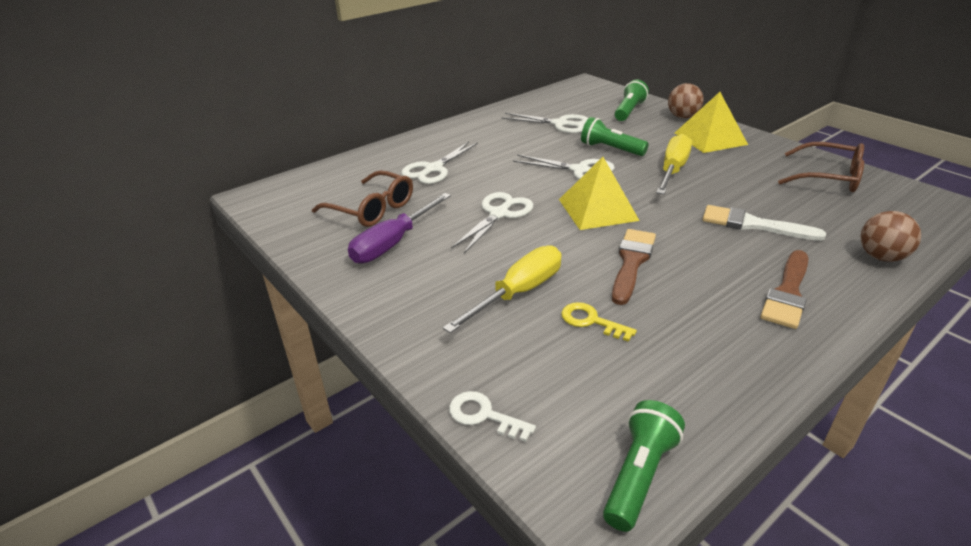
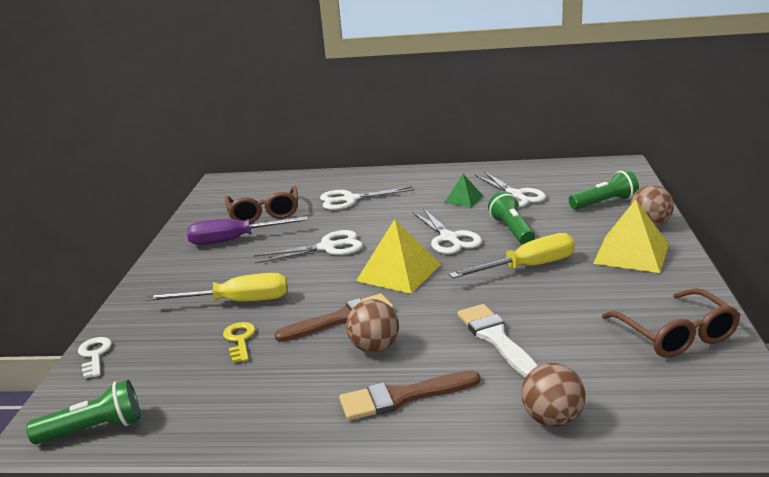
camera: 45 degrees right, 10 degrees down
(529, 138) = (463, 199): none -> green pyramid
(699, 270) = (374, 347): none -> brown ball

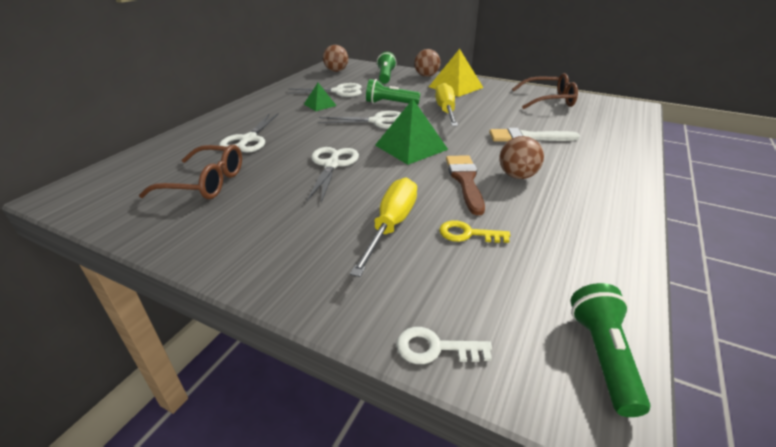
camera: 70 degrees left, 10 degrees up
(235, 240) = (245, 208): purple screwdriver -> none
(398, 272) = (411, 147): yellow pyramid -> green pyramid
(402, 397) = (586, 178): brown brush -> none
(552, 419) = (620, 143): brown ball -> brown ball (336, 71)

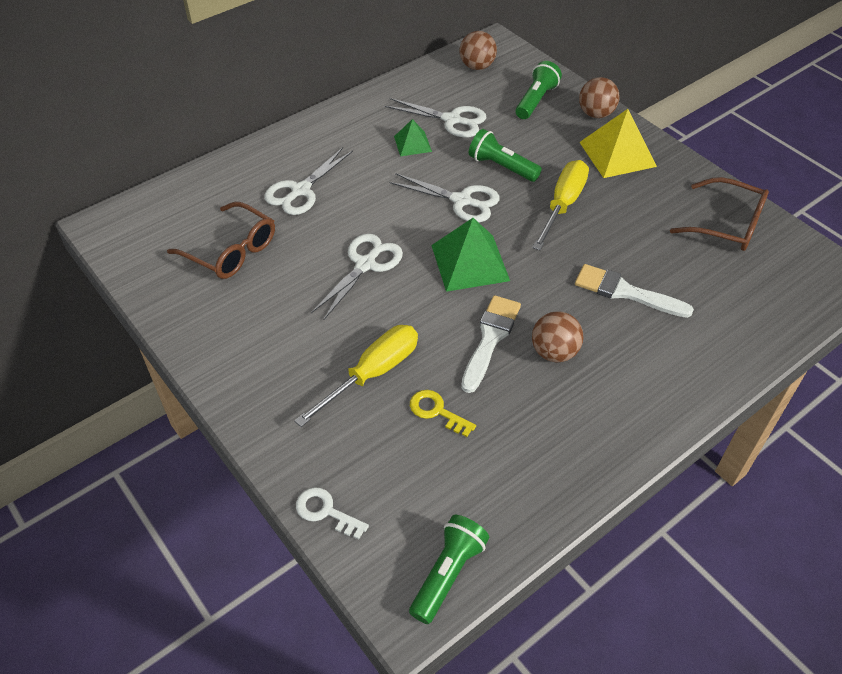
camera: 25 degrees right, 15 degrees up
(465, 181) = (490, 339): brown brush -> white brush

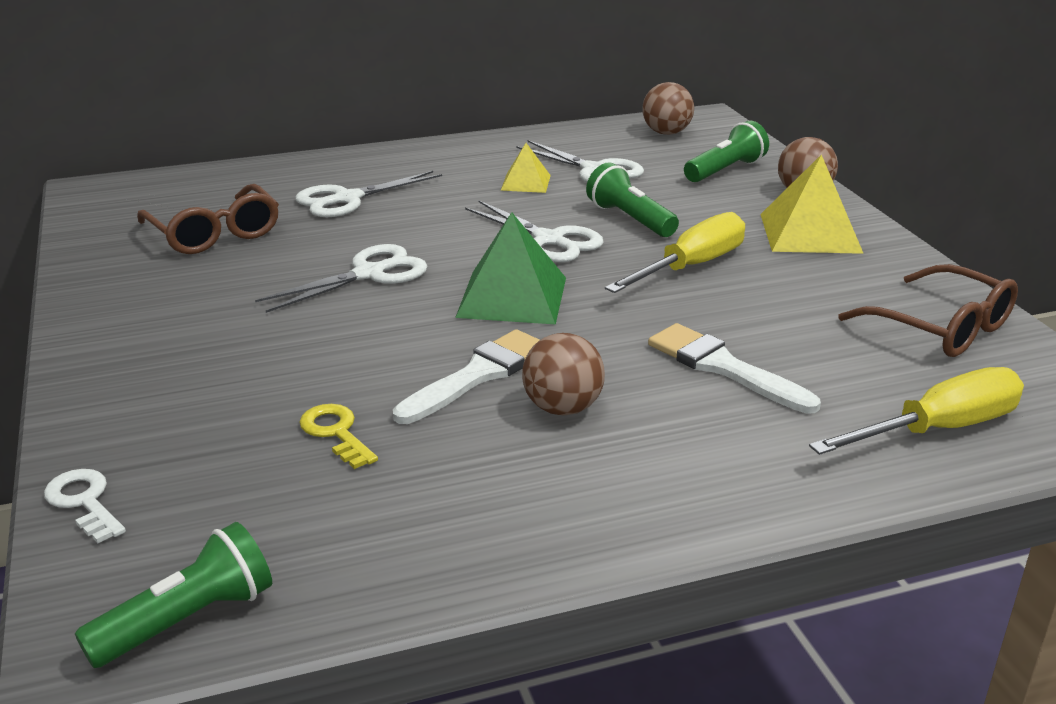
camera: 20 degrees right, 20 degrees down
(372, 374) = (282, 376): yellow screwdriver -> yellow screwdriver (937, 429)
(412, 144) = (525, 182): green pyramid -> yellow pyramid

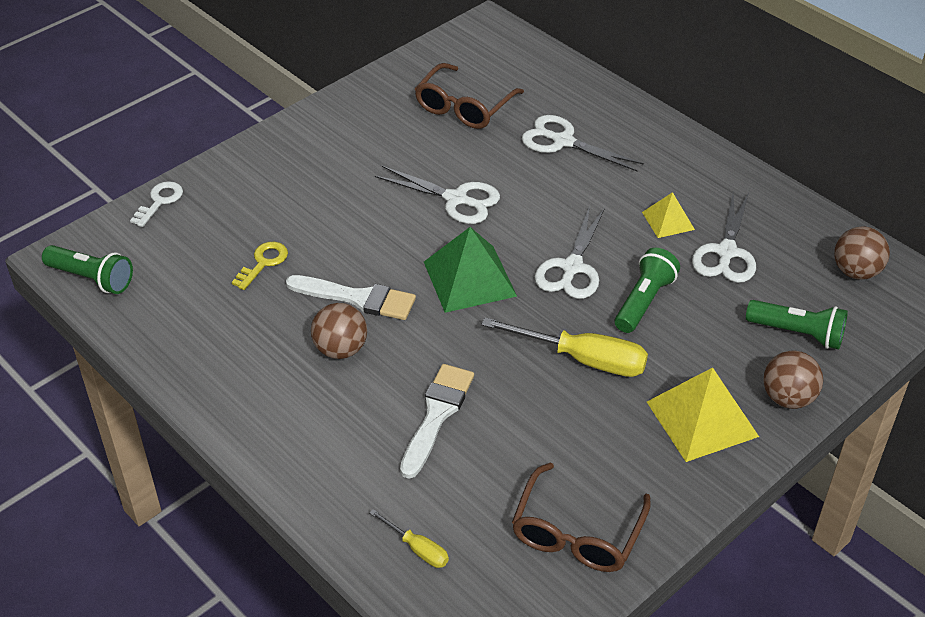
camera: 65 degrees right, 15 degrees up
(937, 429) = (417, 548): yellow screwdriver -> yellow screwdriver, size x0.51

